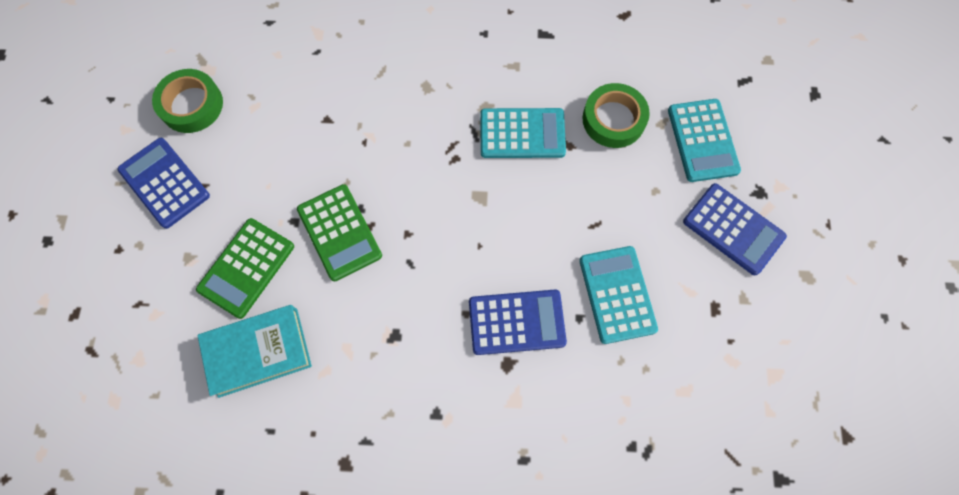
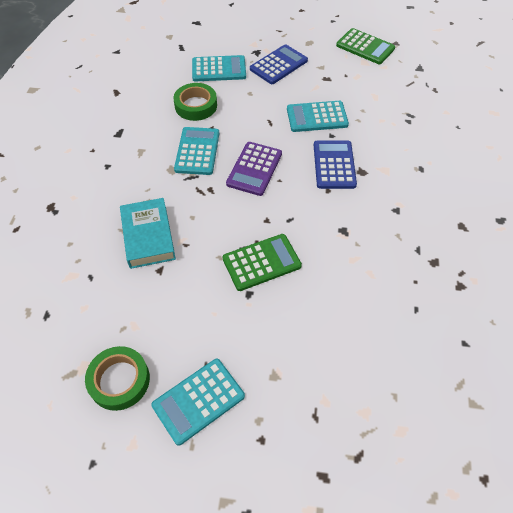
camera: 85 degrees left, 15 degrees down
(164, 183) = (198, 400): blue calculator -> turquoise calculator
(246, 268) = (286, 328): green calculator -> green calculator (365, 47)
(258, 352) = (357, 318): turquoise book -> turquoise book (148, 236)
(497, 210) = (254, 169): none -> purple calculator

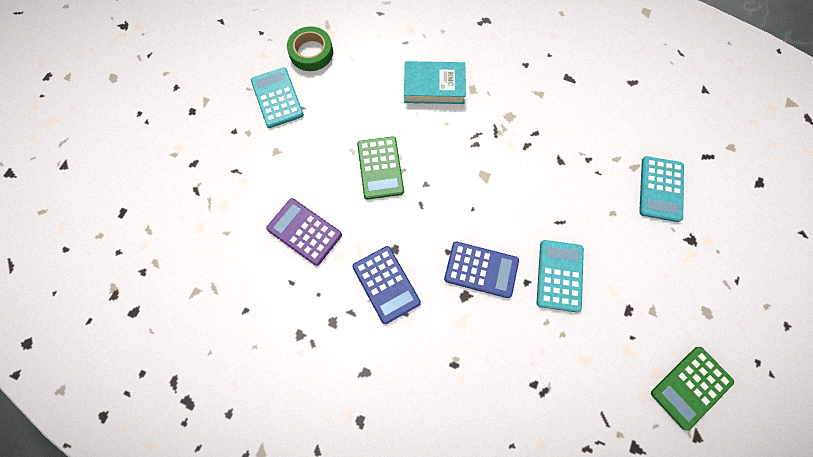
camera: 105 degrees right, 15 degrees up
(196, 106) = (599, 153): green tape -> none
(197, 151) = (529, 142): turquoise calculator -> none
(254, 169) = (493, 189): purple calculator -> purple calculator (304, 231)
(278, 65) = (662, 259): blue calculator -> blue calculator (386, 284)

